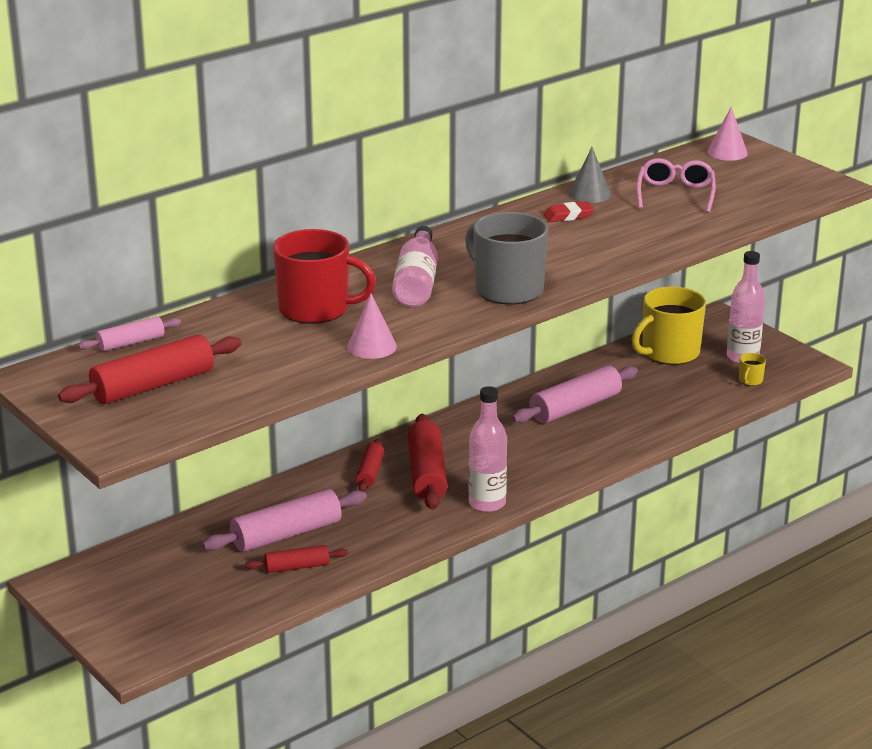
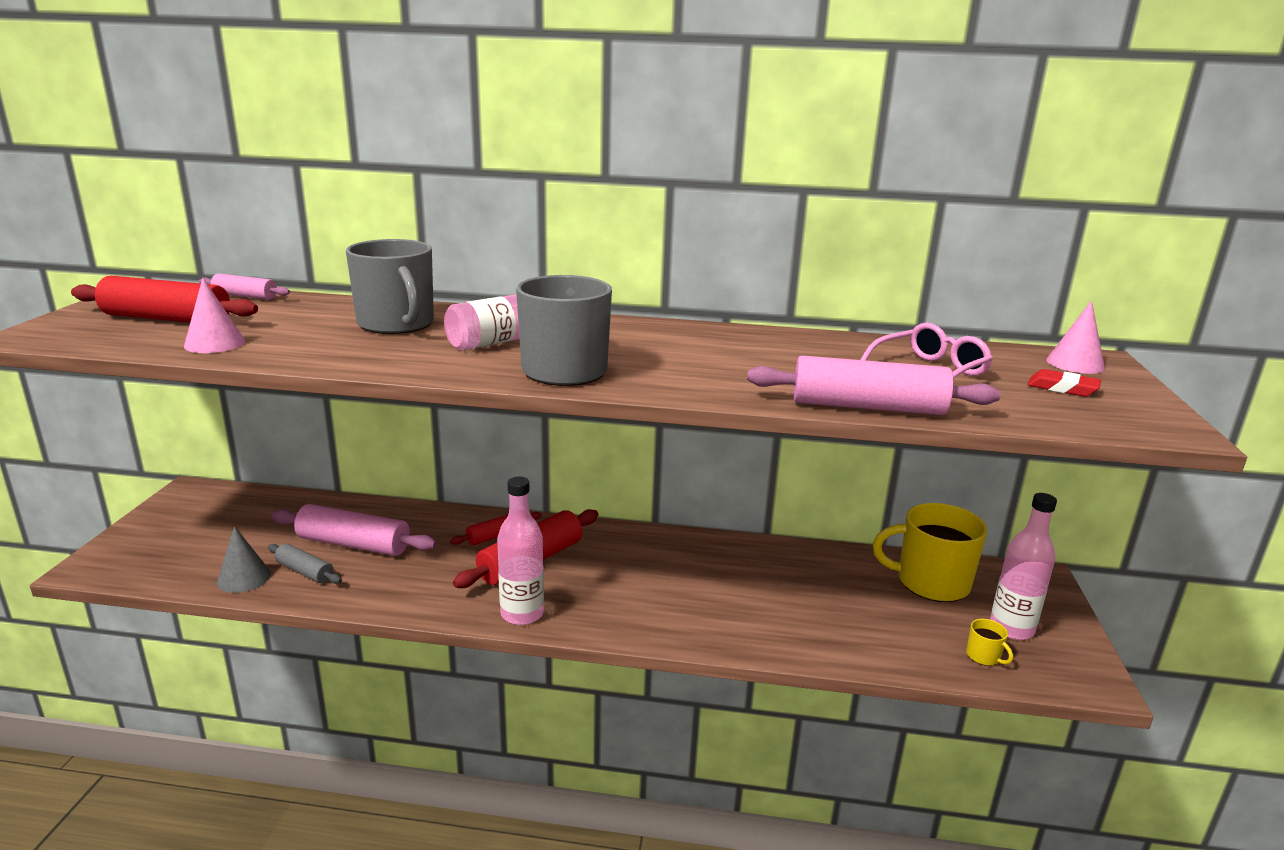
camera: 45 degrees right, 5 degrees down
(297, 567) = (305, 572): red rolling pin -> grey rolling pin
(316, 309) = (396, 324): red mug -> grey mug
(372, 346) = (347, 359): pink cone -> pink cone (214, 343)
(568, 216) = (772, 348): red eraser -> red eraser (1062, 388)
(575, 407) = (752, 580): pink rolling pin -> pink rolling pin (867, 407)
(589, 194) = (835, 342): grey cone -> grey cone (244, 578)
(750, 381) = (983, 656): yellow mug -> yellow mug turned 105 degrees counterclockwise

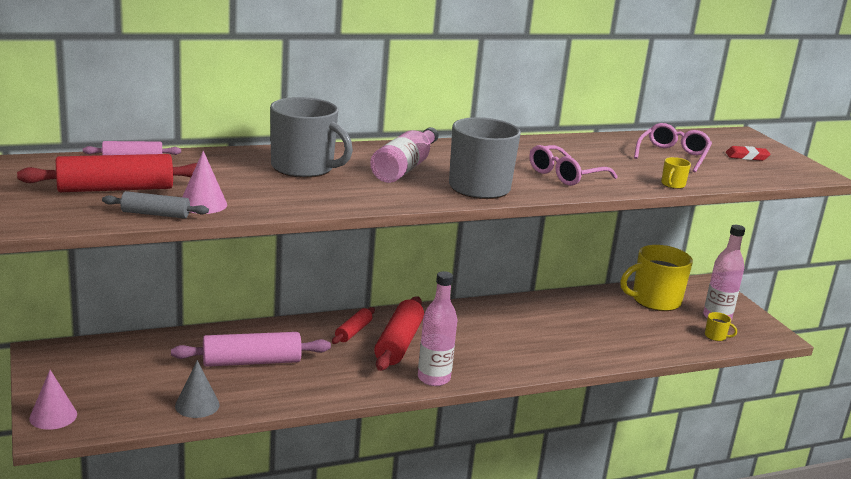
camera: 30 degrees left, 0 degrees up
(305, 572) = (240, 389): grey rolling pin -> grey rolling pin (155, 214)
(715, 373) = (565, 175): none -> pink glasses
(867, 407) = (672, 185): pink rolling pin -> yellow mug
(1075, 364) = (735, 139): pink cone -> pink cone (53, 416)

